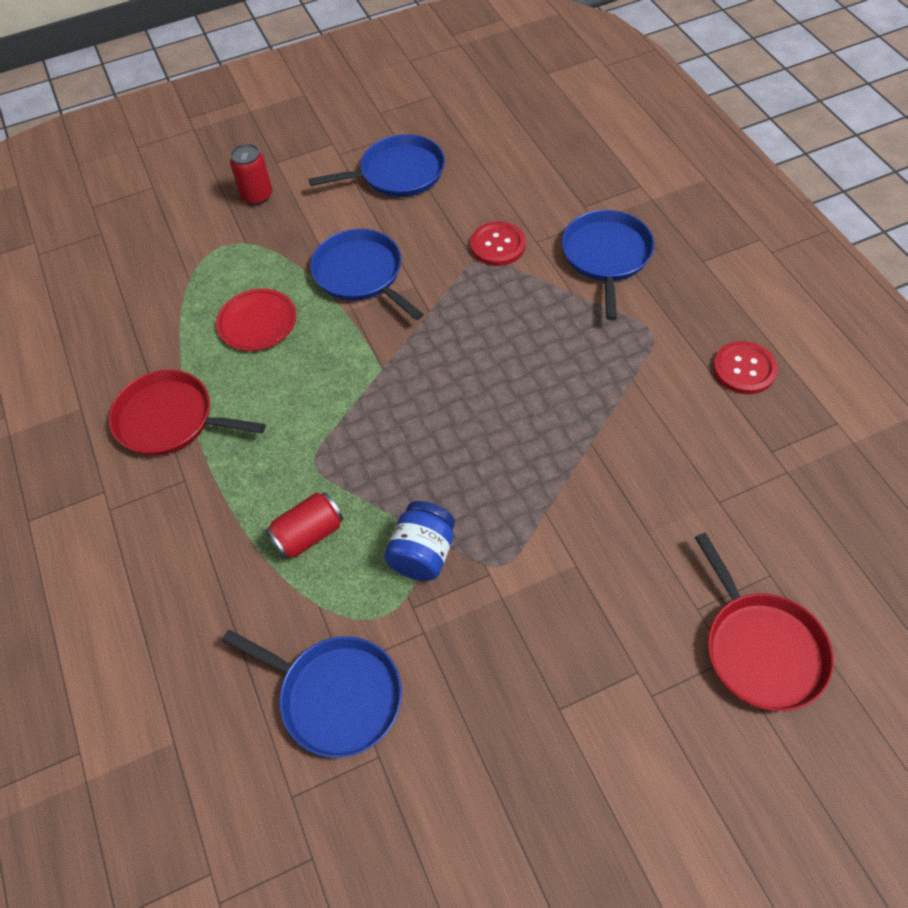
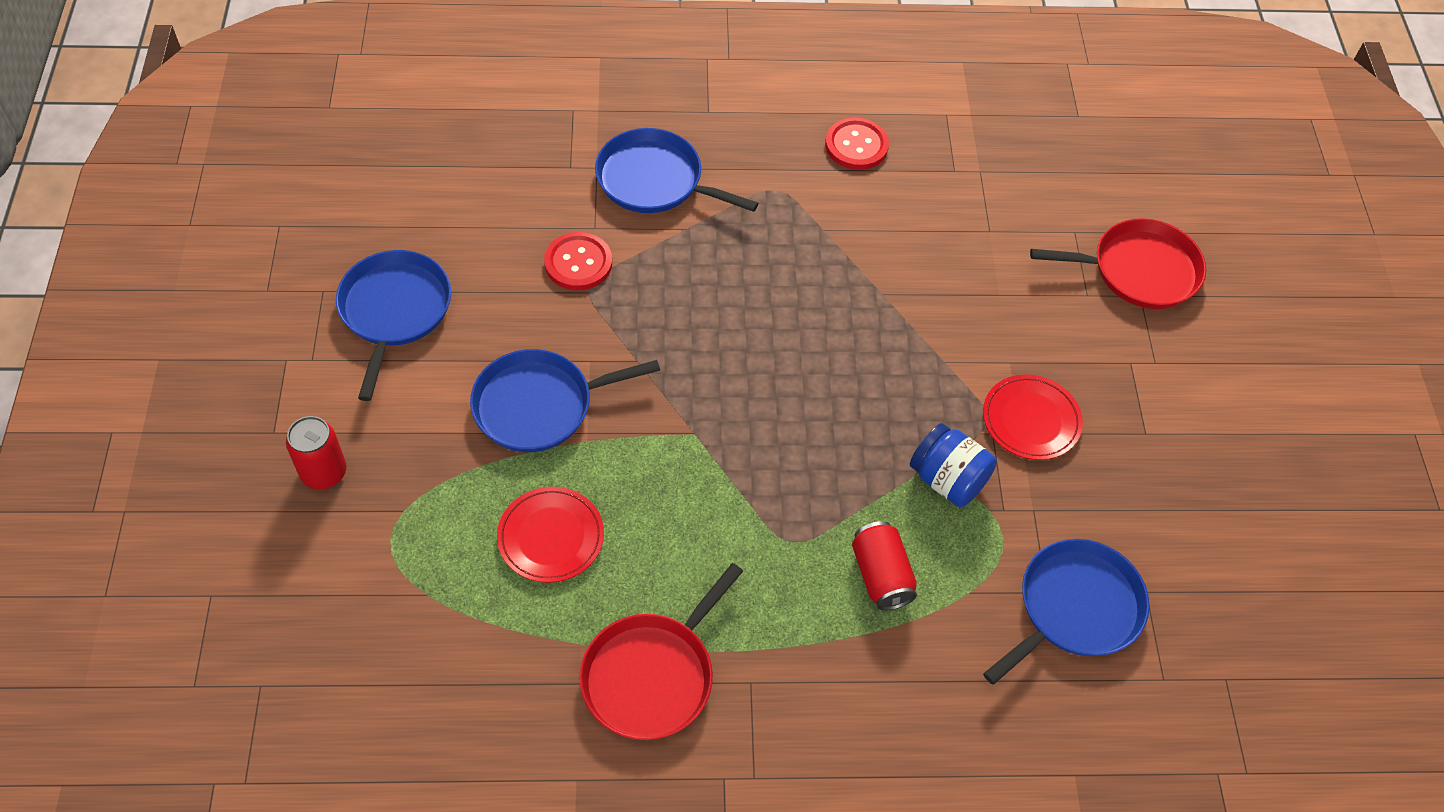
camera: 75 degrees left, 0 degrees up
(520, 601) = (1031, 420): none -> red plate

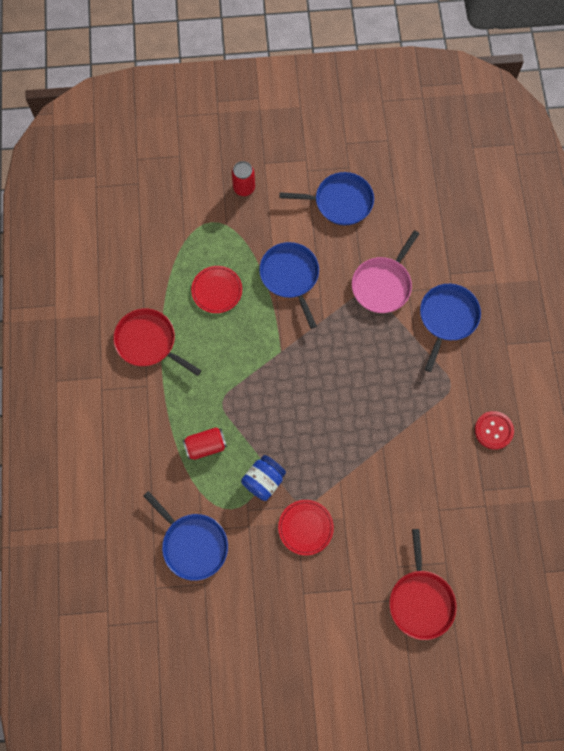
camera: 90 degrees right, 15 degrees up
(578, 263) = (383, 284): red button -> pink pan

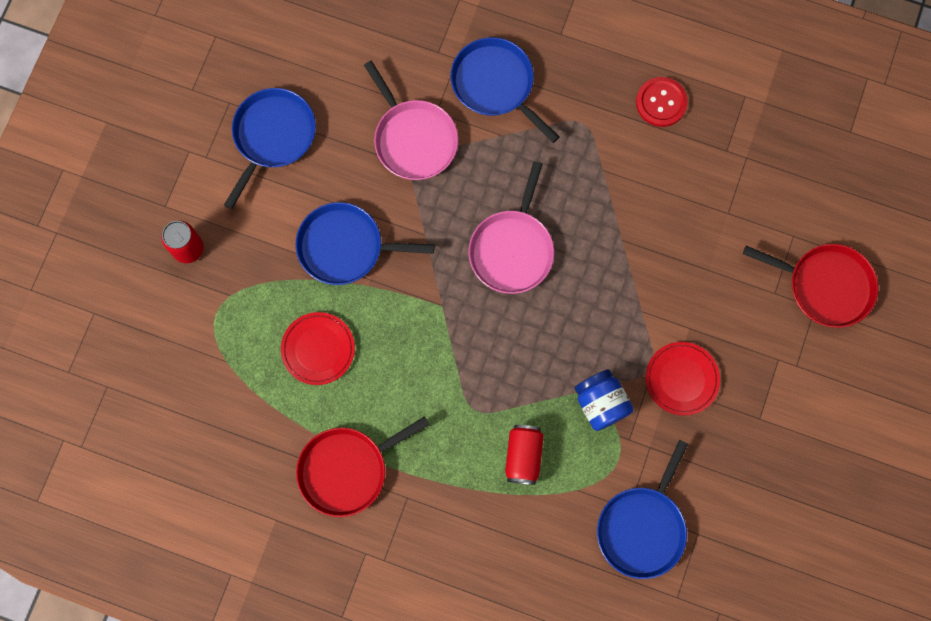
camera: 65 degrees left, 5 degrees up
(192, 544) = (642, 527): blue pan -> blue pan turned 135 degrees clockwise
(340, 378) = (512, 249): none -> pink pan

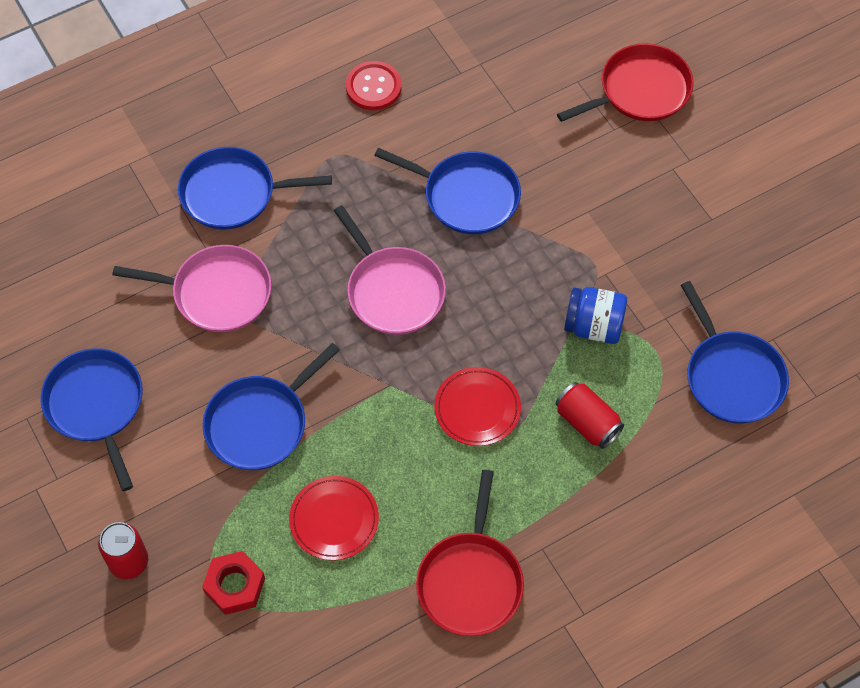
camera: 50 degrees left, 15 degrees down
(225, 326) = (235, 586): none -> red nut
(629, 237) = (466, 196): none -> blue pan
(681, 379) = (627, 250): red plate -> red plate (477, 408)

